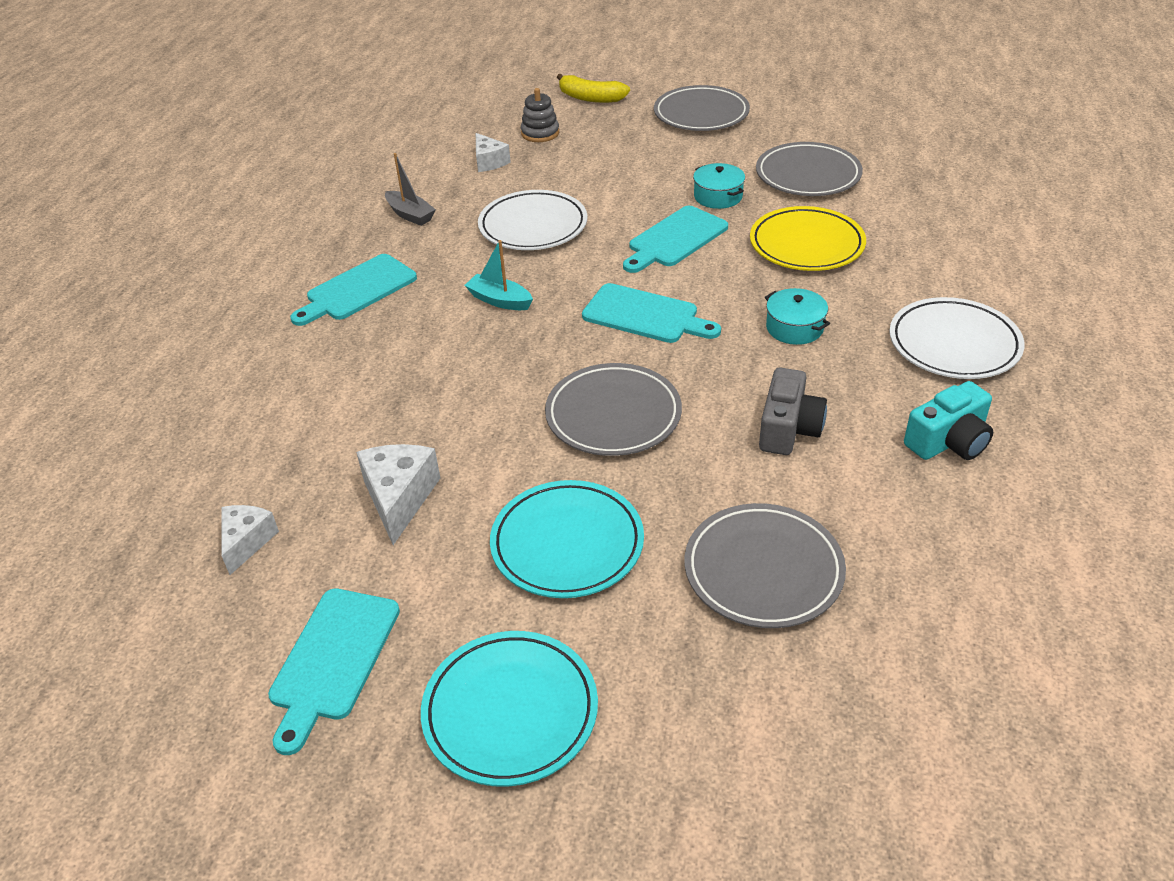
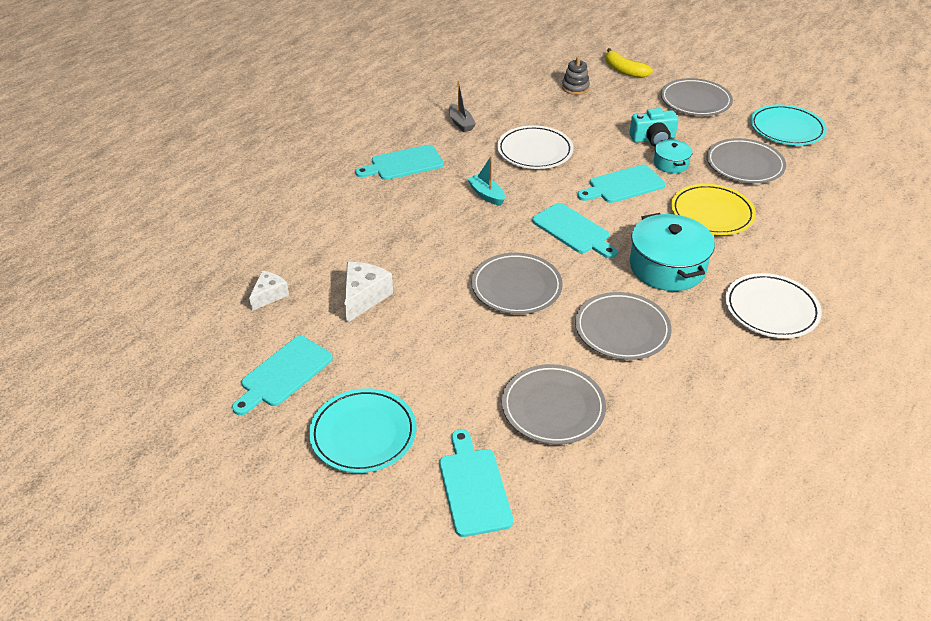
camera: 20 degrees right, 0 degrees up
(489, 162) = (530, 100): white cheese -> none
(567, 544) = (445, 354): turquoise plate -> turquoise plate (786, 129)
(722, 733) = (473, 487): none -> turquoise cutting board
(788, 429) = (622, 329): grey camera -> grey plate
(794, 328) = (667, 267): turquoise pot -> turquoise pot, size x1.89
(948, 441) = (723, 370): turquoise camera -> turquoise camera (653, 139)

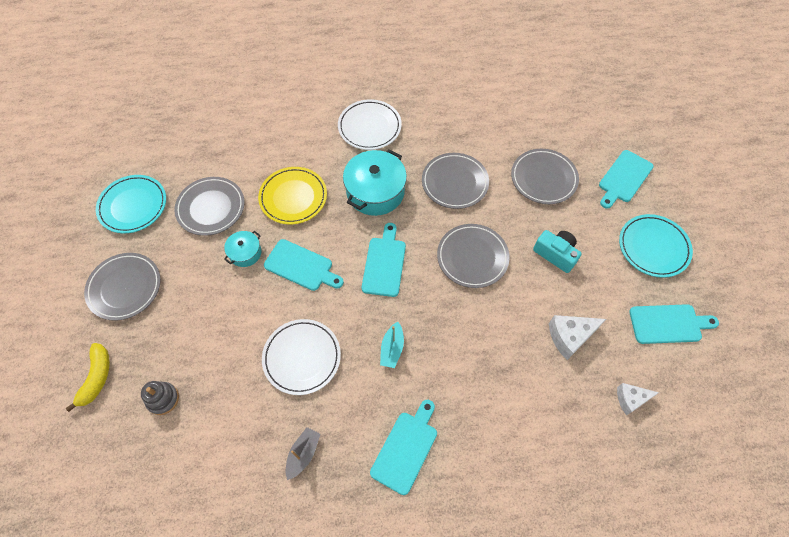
camera: 130 degrees left, 20 degrees up
(403, 164) = (406, 448): turquoise cutting board -> turquoise cutting board turned 90 degrees counterclockwise
(653, 139) = (215, 284): turquoise camera -> turquoise camera (555, 254)

